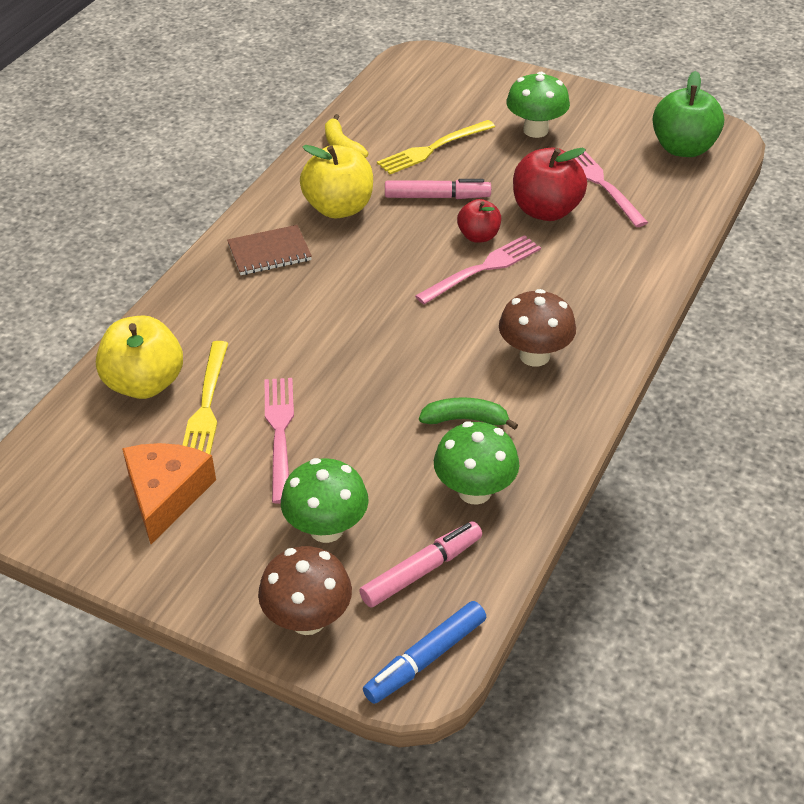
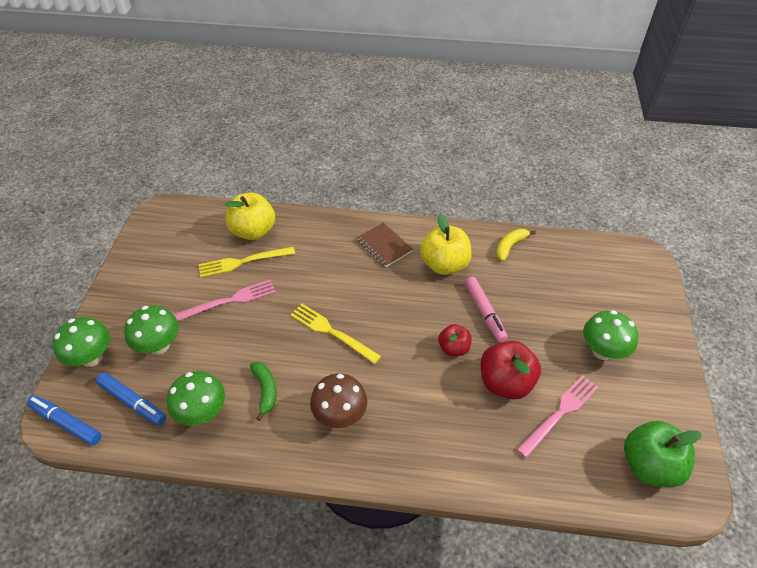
camera: 70 degrees right, 5 degrees up
(166, 494) = (173, 268): orange cheese -> none
(308, 619) = (92, 358): brown mushroom -> green mushroom
(422, 571) = (133, 402): pink marker -> blue marker
(432, 149) = (537, 294): yellow fork -> yellow fork (331, 332)
(483, 268) = (420, 360): pink fork -> none

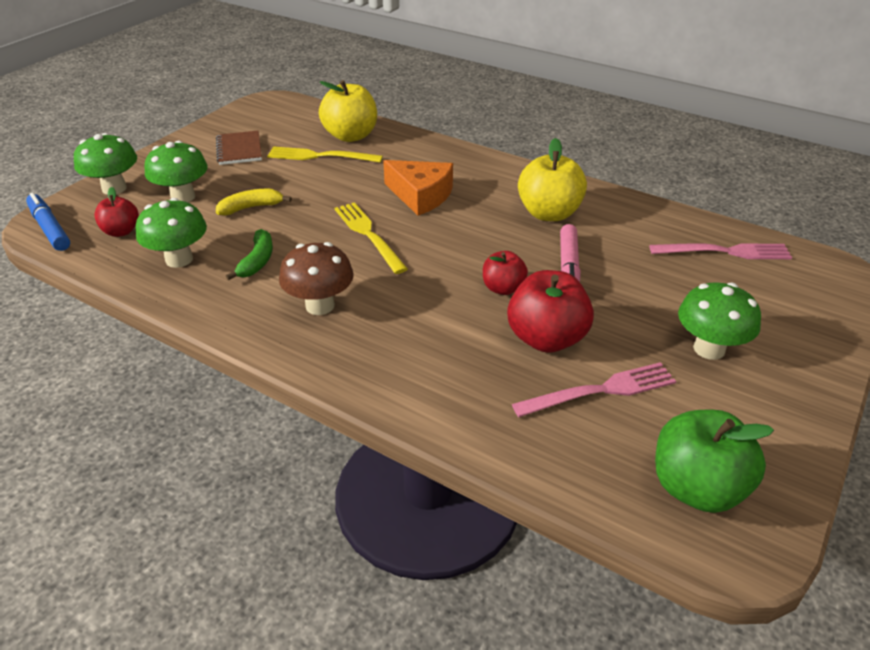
camera: 25 degrees right, 10 degrees down
(133, 402) = (121, 231): blue marker -> red apple
(230, 300) = (282, 182): pink fork -> pink fork (726, 252)
(346, 278) = (421, 195): none -> orange cheese
(384, 246) = (487, 180): brown notebook -> brown notebook (239, 150)
(510, 246) = (649, 218): yellow banana -> yellow banana (251, 207)

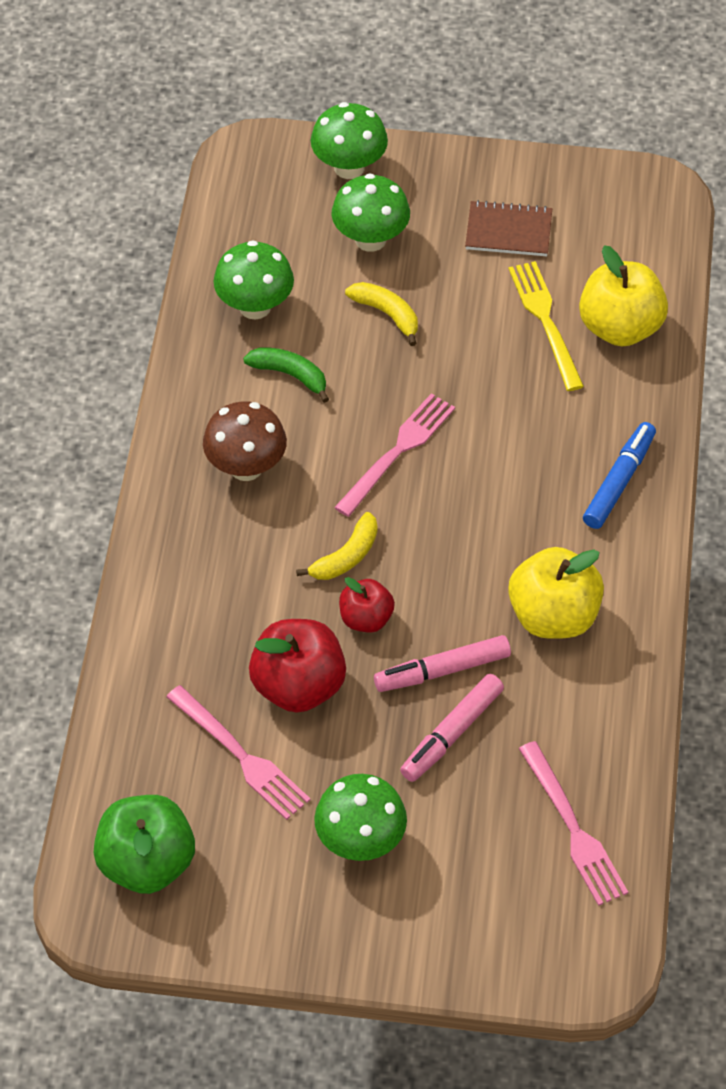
camera: 65 degrees right, 15 degrees up
(50, 228) = (244, 164): blue marker -> blue marker (619, 481)
(121, 231) = (274, 227): red apple -> none
(239, 150) = (508, 231): brown notebook -> brown notebook turned 45 degrees clockwise
(257, 261) = (290, 375): green banana -> green banana turned 135 degrees counterclockwise
(368, 234) = (398, 450): yellow fork -> pink fork
(421, 195) = (514, 467): orange cheese -> none
(441, 282) = (346, 556): none -> yellow banana
(625, 279) = (451, 733): none -> pink marker

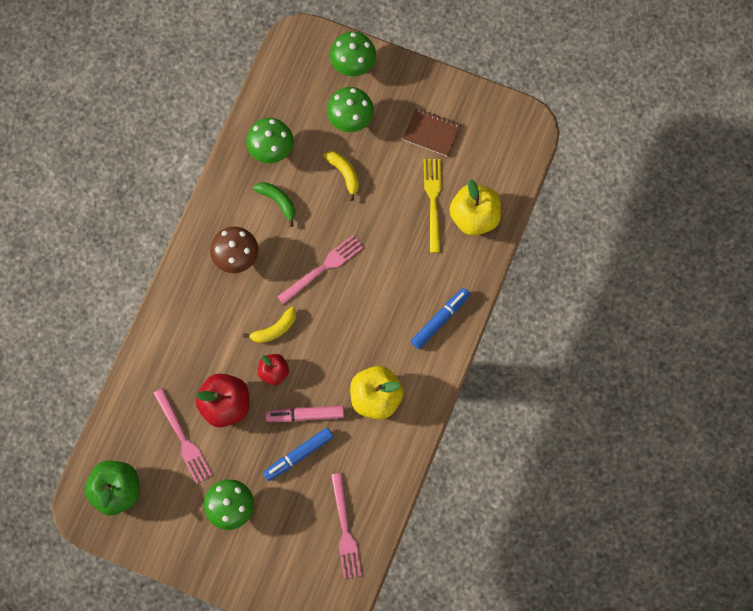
camera: 15 degrees right, 20 degrees up
(451, 733) = (298, 455): pink marker -> blue marker

